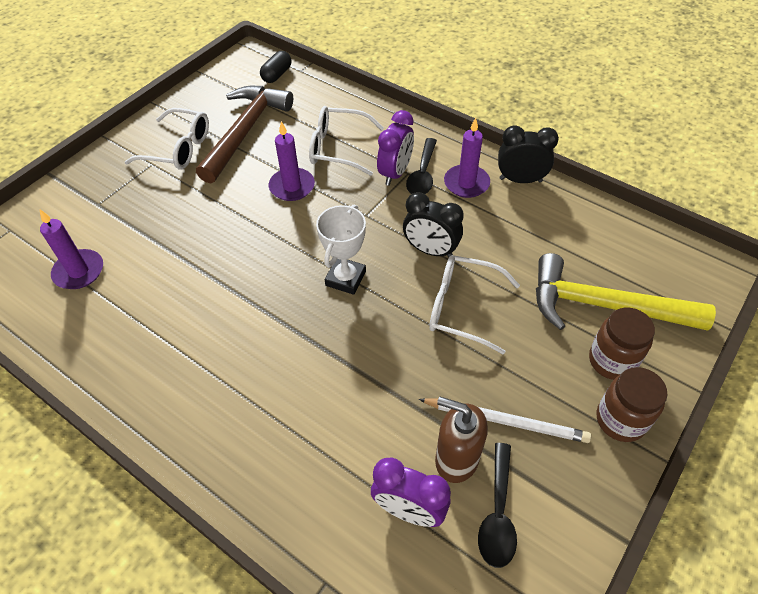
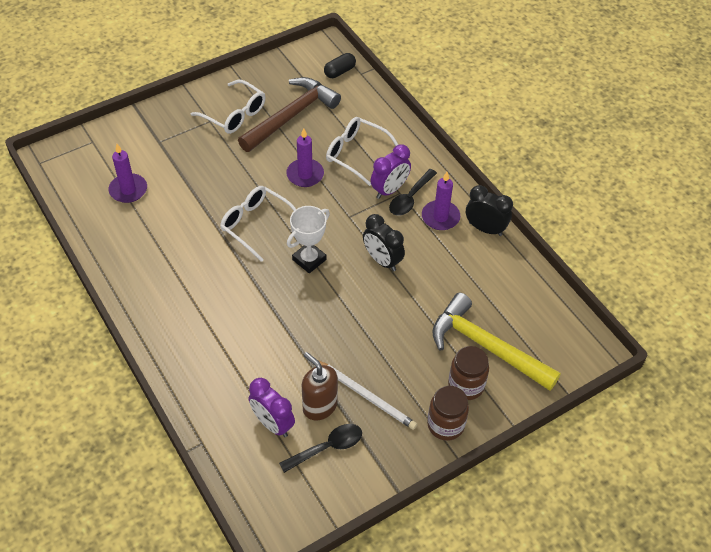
camera: 20 degrees right, 0 degrees up
(462, 308) = (381, 310): white glasses -> white glasses (256, 224)
(497, 514) = (327, 447): black spoon -> black spoon turned 150 degrees counterclockwise

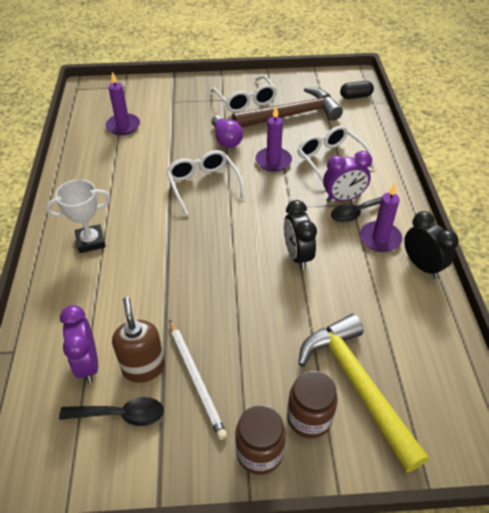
camera: 30 degrees right, 5 degrees down
(244, 167) = (226, 139): none -> purple light bulb
(309, 260) = (229, 229): white trophy -> white trophy (90, 241)

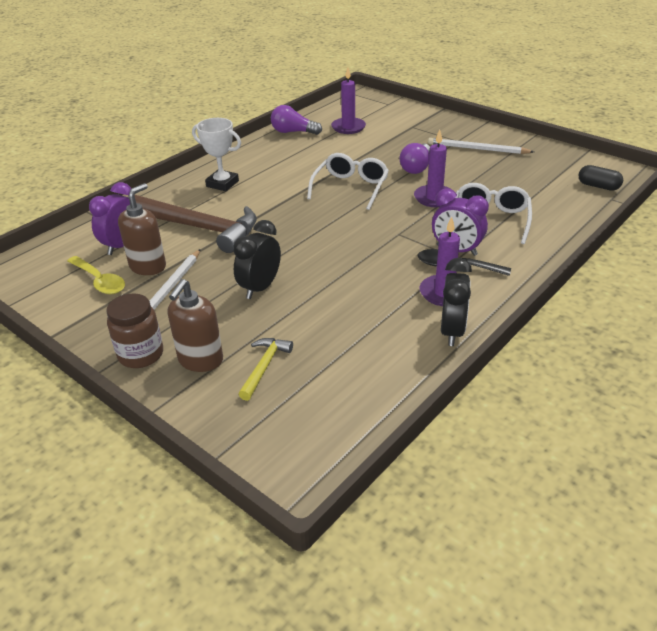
camera: 45 degrees right, 10 degrees down
(81, 153) = (293, 132): none -> purple light bulb
(120, 414) = (99, 281): black spoon -> yellow spoon
(246, 101) = (477, 149): white glasses -> white pencil
(291, 115) = (505, 175): brown hammer -> brown hammer (200, 228)
(297, 256) = (351, 266): black clock -> black clock (260, 288)
(309, 418) = (200, 360): brown jar -> brown soap dispenser
(357, 385) = (264, 367): yellow hammer -> yellow hammer, size x0.47

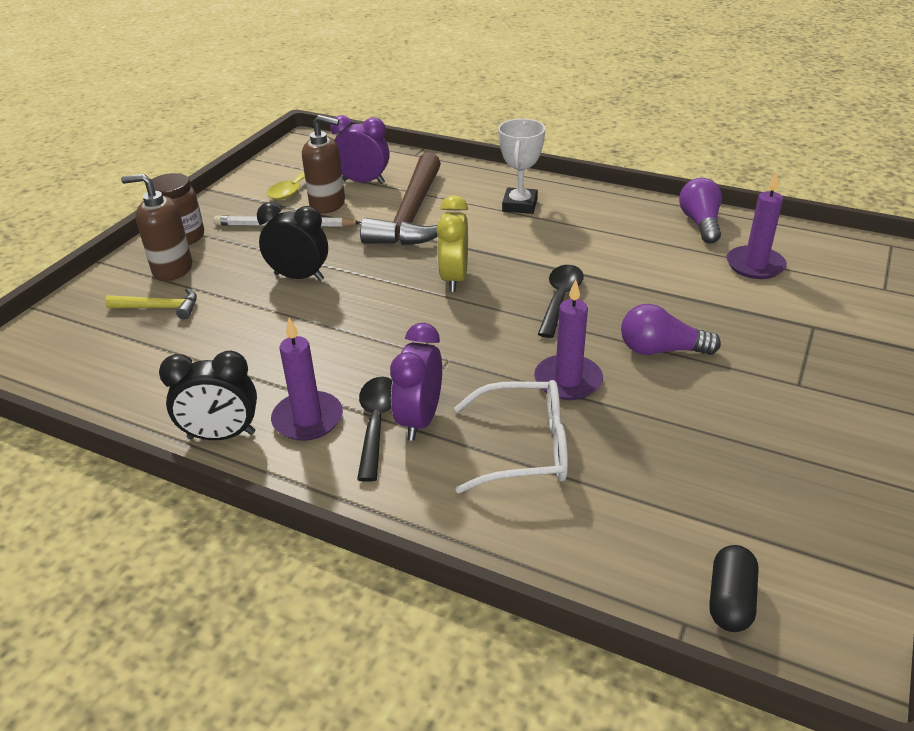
camera: 75 degrees right, 0 degrees up
(305, 221) = (454, 279): none -> yellow clock
(351, 187) = (560, 299): white glasses -> black spoon
(477, 149) = (781, 411): white pencil -> none

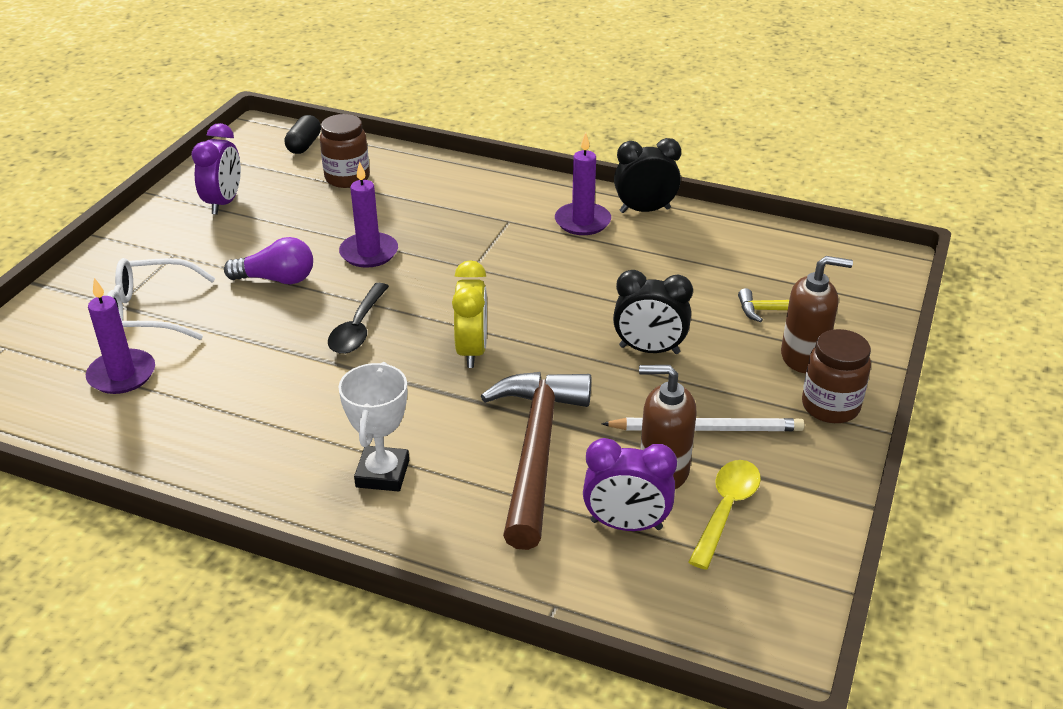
camera: 175 degrees right, 0 degrees up
(376, 423) = (527, 220): black spoon -> none
(419, 420) = (493, 223): purple clock -> purple clock (224, 203)
(525, 448) = (412, 208): white glasses -> white glasses (150, 312)
(629, 511) = (347, 178): none -> brown jar
(700, 223) = (145, 441): purple light bulb -> none

